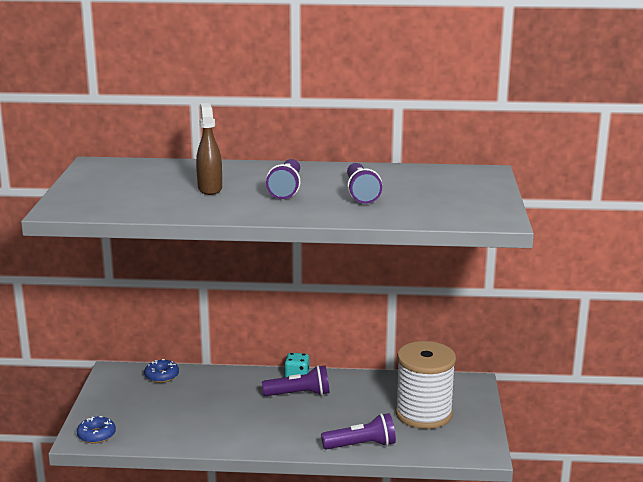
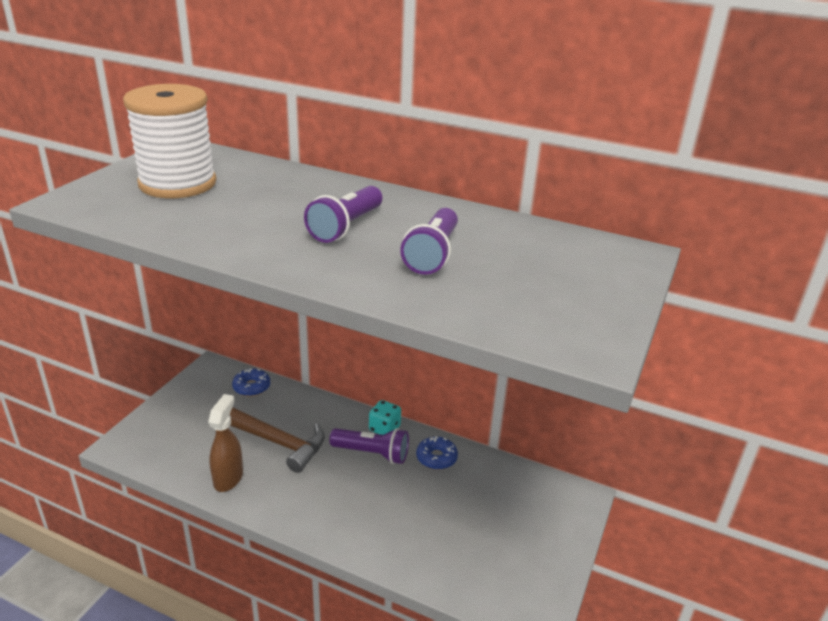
camera: 20 degrees right, 10 degrees up
(96, 435) = (137, 446): blue donut -> blue donut (436, 458)
(210, 189) = (258, 207): brown spray bottle -> brown spray bottle (228, 478)
(217, 405) = (278, 442): none -> brown hammer
(361, 445) = (395, 554): purple flashlight -> none
(423, 414) = (495, 528): white spool -> white spool (177, 183)

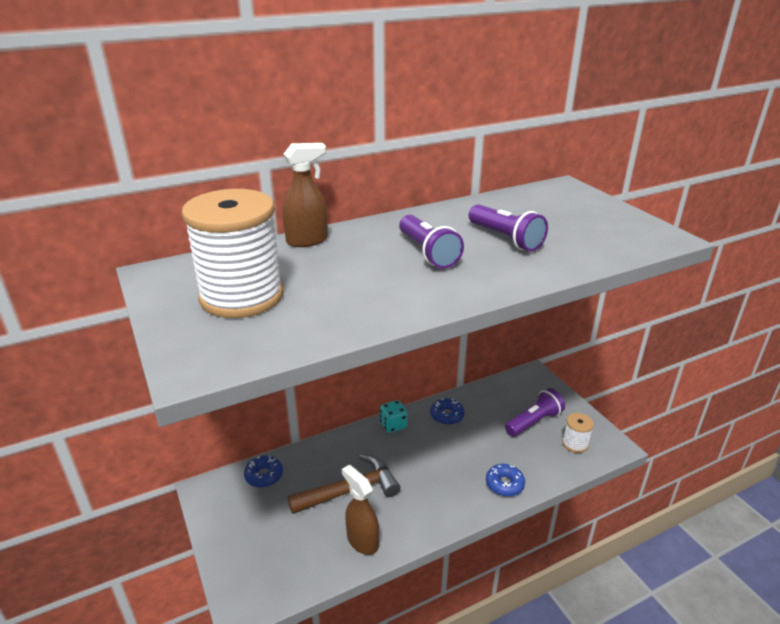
camera: 50 degrees left, 0 degrees up
(300, 175) = (307, 241): none -> brown spray bottle
(372, 453) = (413, 444): purple flashlight -> purple flashlight (534, 422)
(381, 544) = (504, 484): none -> blue donut
(503, 580) = (575, 444): none -> white spool

